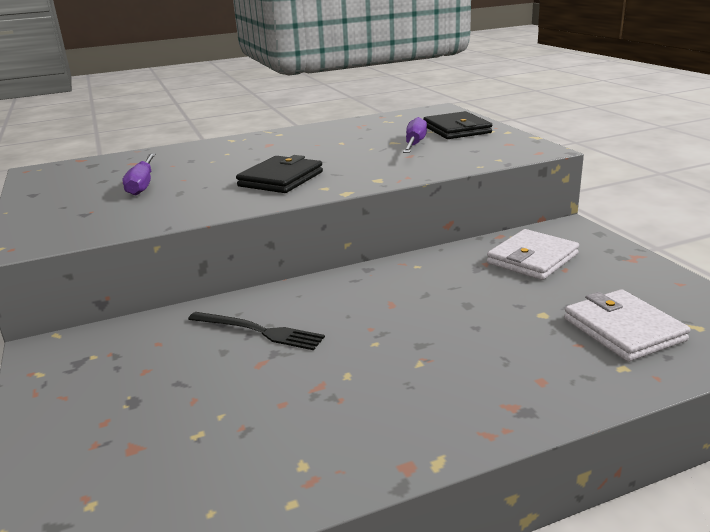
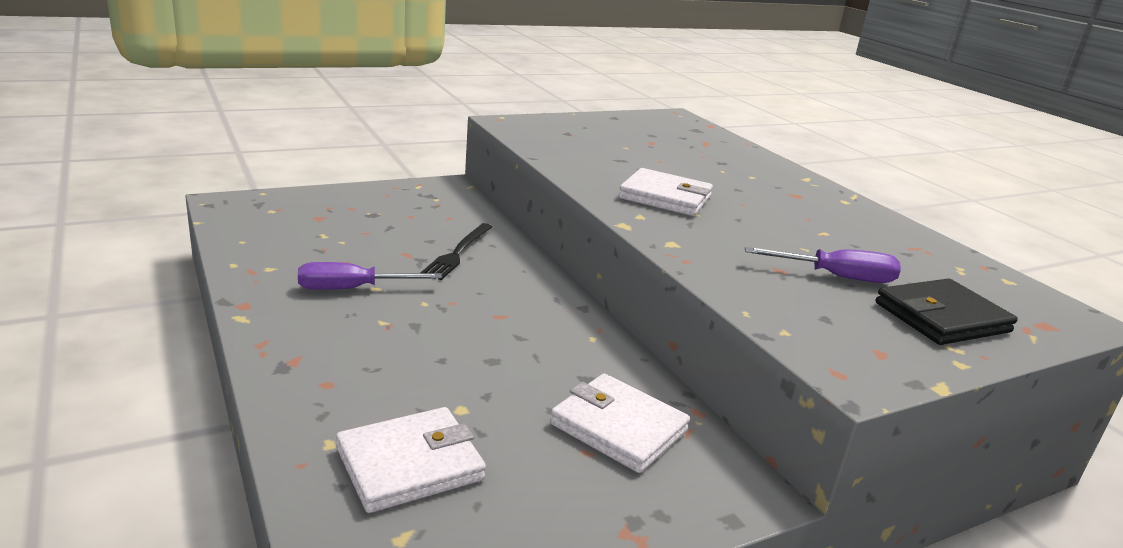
camera: 80 degrees right, 0 degrees up
(142, 184) = (641, 147): purple screwdriver -> purple screwdriver (352, 289)
(281, 179) = (665, 197): black wallet -> white wallet

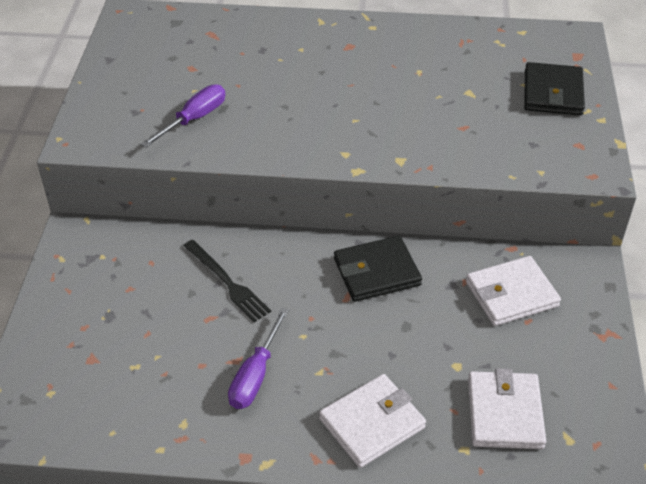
camera: 55 degrees left, 20 degrees up
(553, 325) = (376, 272): none -> black wallet
(665, 197) = (318, 122): white wallet -> white wallet (372, 423)
(836, 277) = (485, 106): purple screwdriver -> purple screwdriver (194, 119)

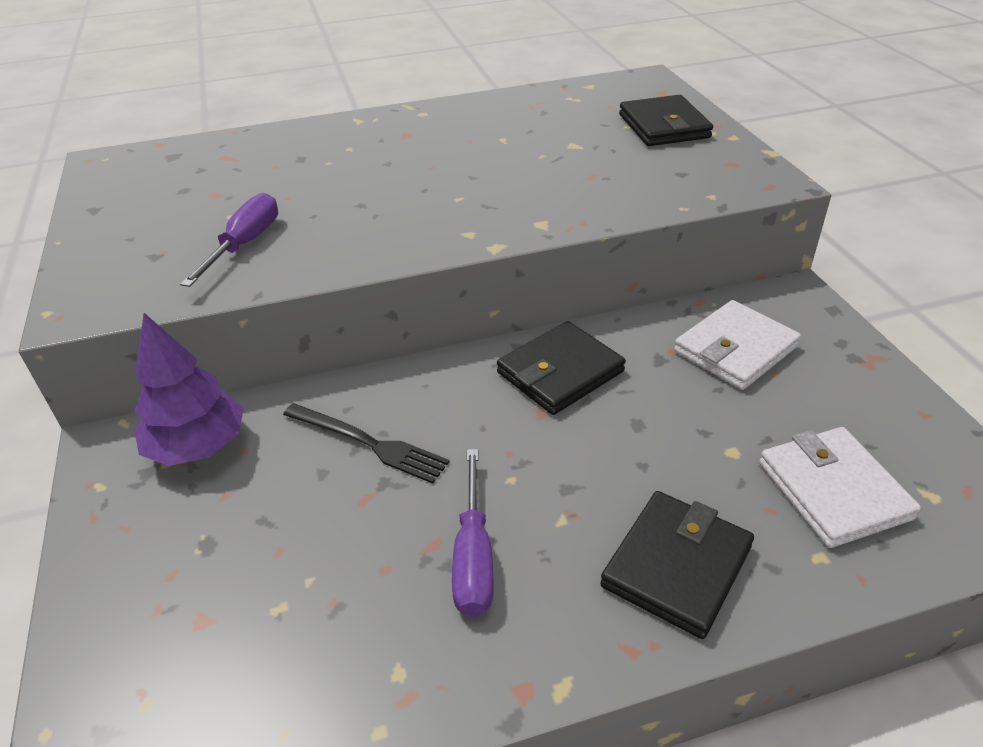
camera: 20 degrees left, 5 degrees down
(125, 251) = (198, 446): none -> purple tree
(372, 423) = (677, 566): white wallet -> black wallet

